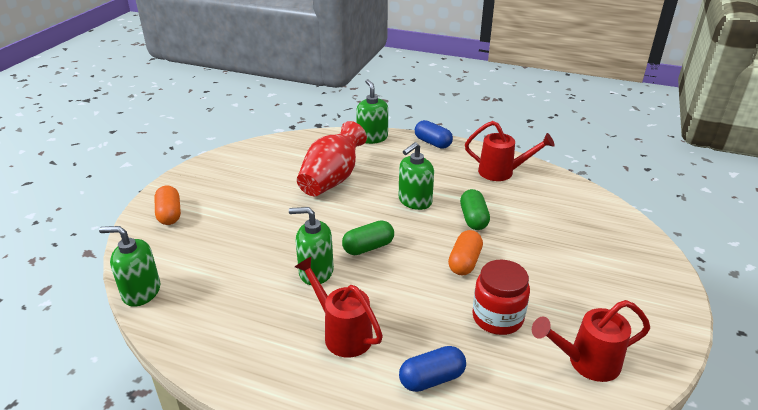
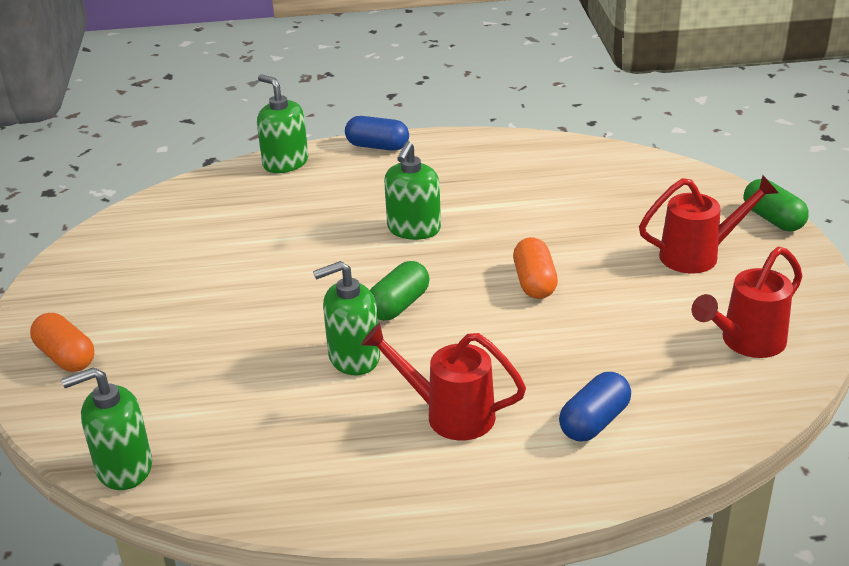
camera: 25 degrees left, 0 degrees up
(332, 179) = (275, 235): red vase -> none
(473, 219) = (506, 228): green capsule -> green capsule (773, 219)
(497, 317) = (619, 331): red jar -> none
(502, 172) = (500, 159): red watering can -> red watering can (699, 255)

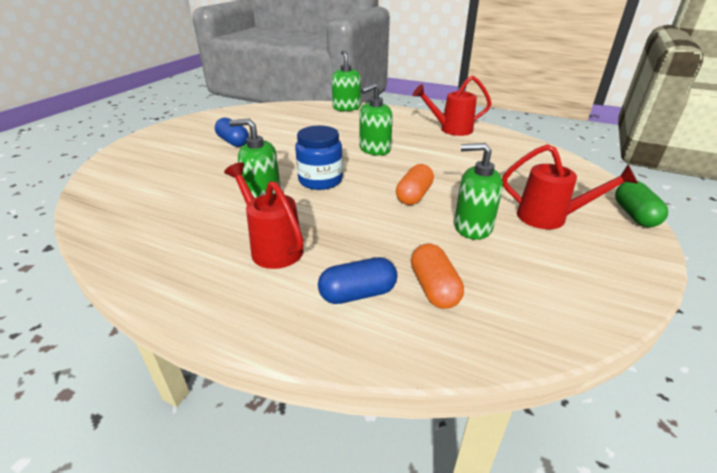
camera: 30 degrees right, 0 degrees up
(66, 357) = (145, 150): orange capsule -> orange capsule (434, 288)
(124, 468) = (88, 204): green soap dispenser -> green soap dispenser (472, 227)
(377, 146) = (400, 112): blue capsule -> blue capsule (233, 142)
(398, 305) = (320, 180): green capsule -> blue jar
(745, 343) = (537, 289): red watering can -> red watering can (450, 129)

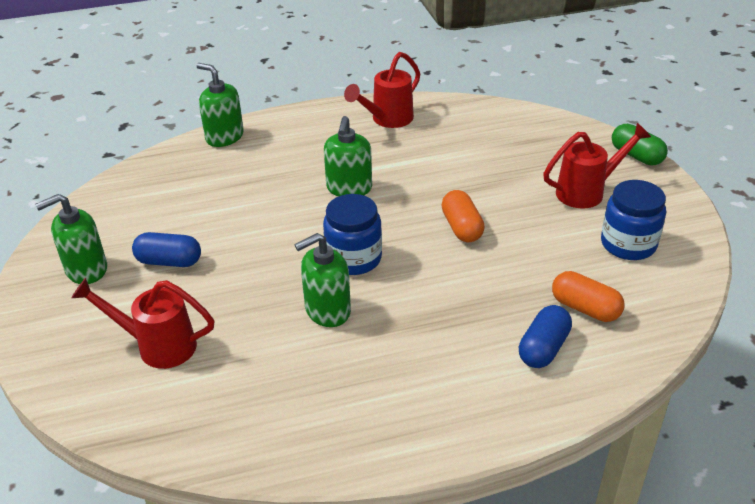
camera: 40 degrees left, 5 degrees up
(272, 247) = (421, 354): red watering can -> red watering can (157, 346)
(472, 227) = (545, 235): green soap dispenser -> green soap dispenser (86, 269)
(541, 267) = (628, 244): none -> blue jar

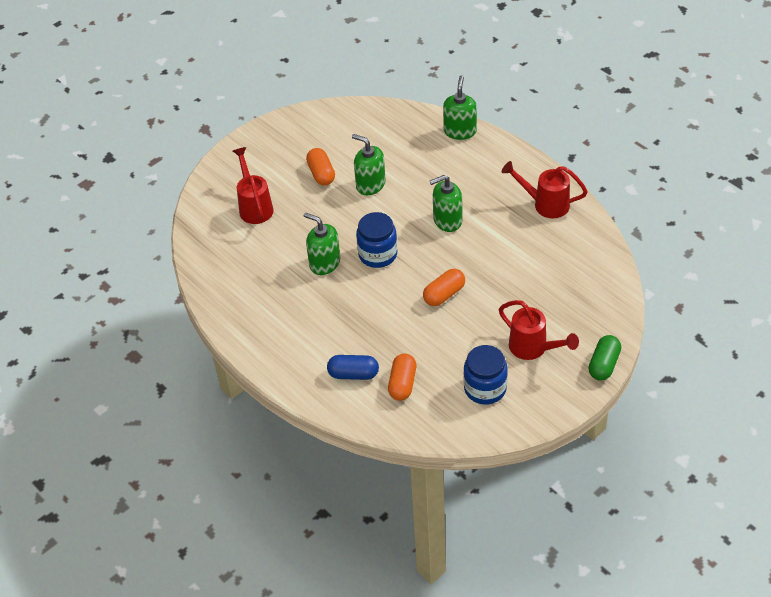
camera: 65 degrees right, 10 degrees up
(86, 269) = (292, 143): green soap dispenser -> green soap dispenser (370, 184)
(169, 261) = (321, 174): blue capsule -> orange capsule

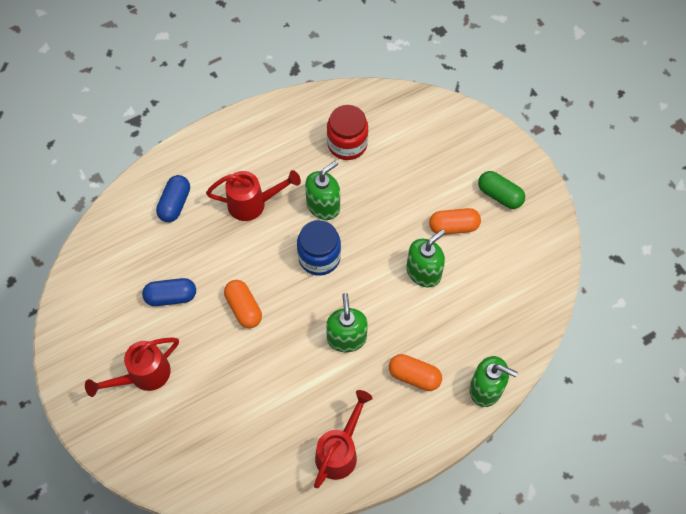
camera: 100 degrees right, 15 degrees up
(254, 206) = (423, 156): red watering can -> red watering can (253, 204)
(254, 260) = (347, 144): none -> red jar
(402, 384) = (147, 243): orange capsule -> orange capsule (414, 376)
(451, 350) = (171, 296): none -> blue capsule
(485, 388) = (113, 316): blue jar -> none
(604, 364) = (96, 440): green capsule -> green capsule (499, 195)

